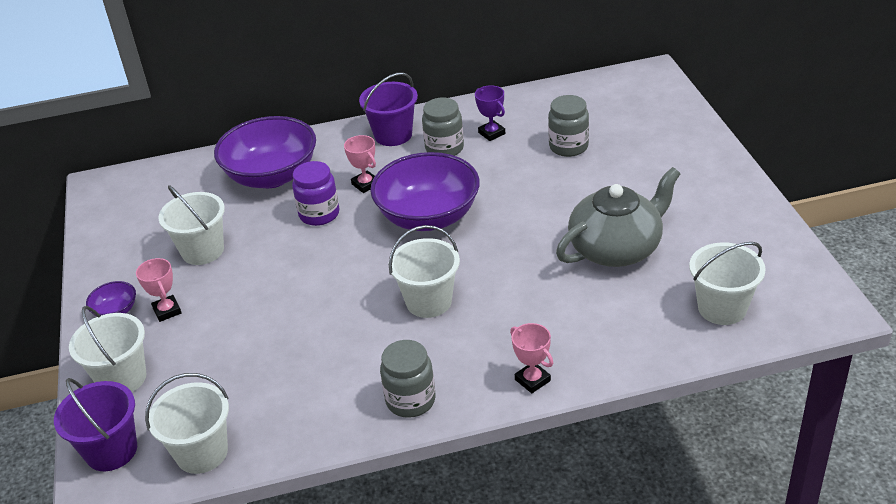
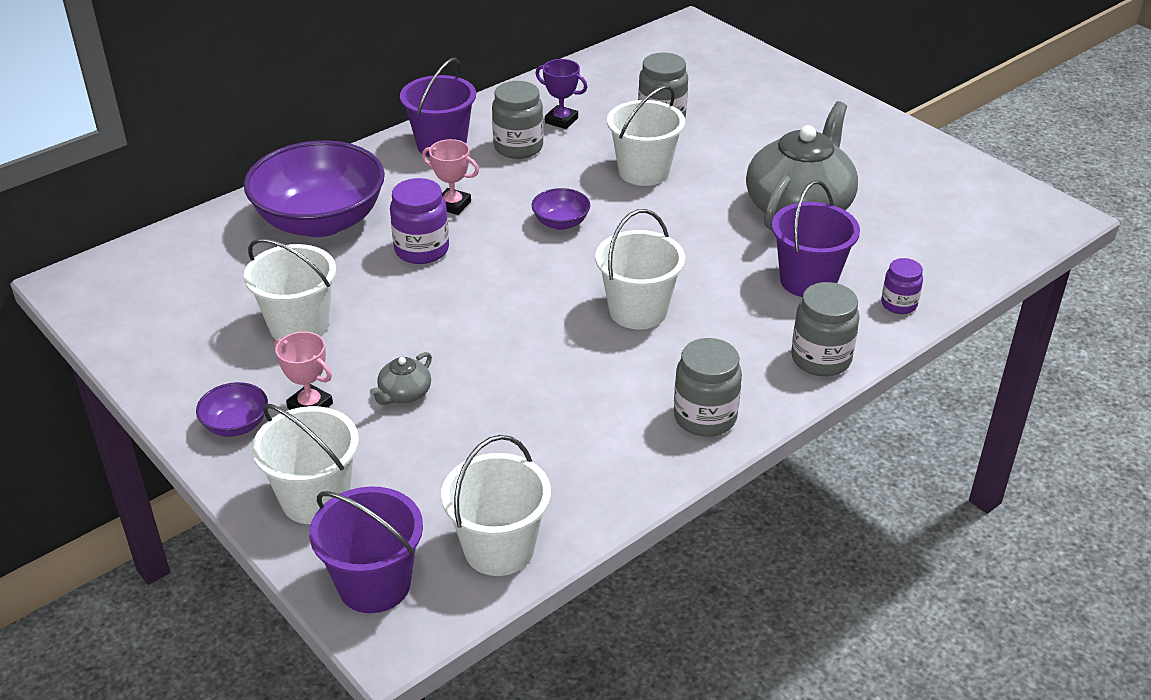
camera: 30 degrees left, 0 degrees up
(228, 320) = (404, 394): none -> grey teapot
(428, 216) = (561, 223): purple bowl -> purple bowl, size x0.43
(532, 380) = (821, 359): pink trophy -> grey jar
(574, 312) = (808, 280): none -> purple bucket
(631, 352) = (899, 304): none -> purple jar
(722, 308) = (952, 239): white bucket -> white bucket (644, 171)

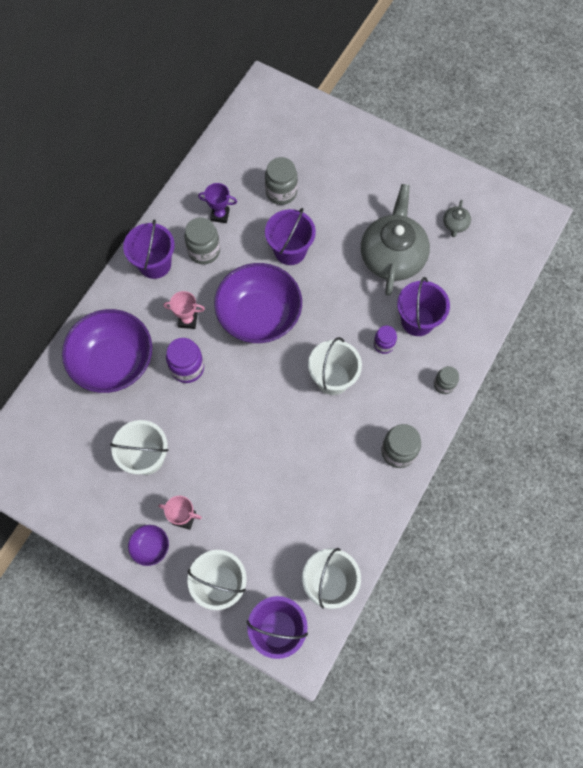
camera: 20 degrees left, 30 degrees up
(404, 394) = (231, 490): grey teapot -> grey teapot (455, 224)
(561, 223) = (259, 316): purple bowl -> purple bowl, size x2.34
(644, 171) = (290, 250): white bucket -> purple bucket
(821, 359) = (444, 384): grey jar -> grey jar, size x0.63
(899, 304) = (472, 324): purple jar -> purple jar (383, 344)

